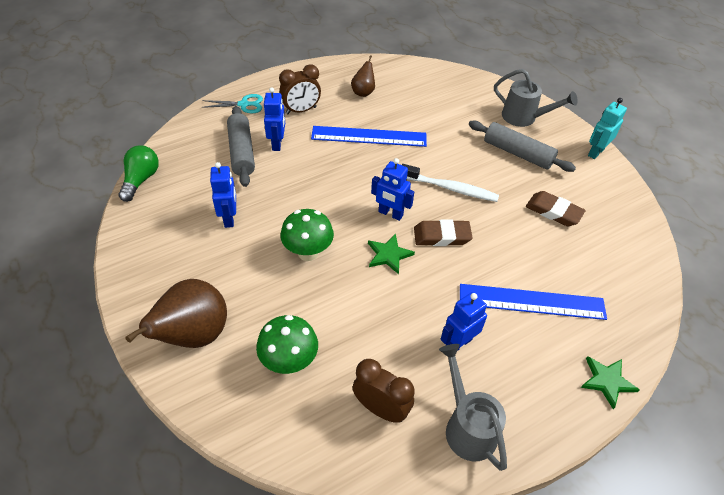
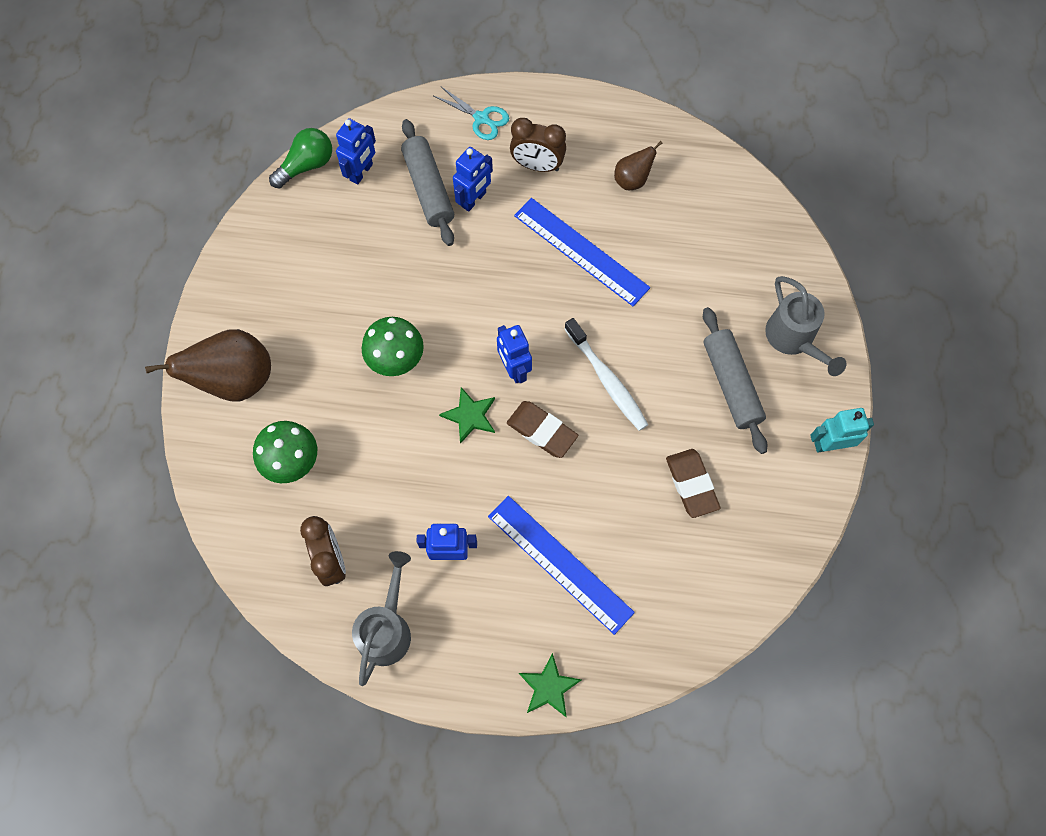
camera: 40 degrees right, 20 degrees up
(229, 218) = (355, 269): blue robot -> blue robot (361, 172)
(241, 152) = (428, 188): grey rolling pin -> grey rolling pin turned 45 degrees counterclockwise

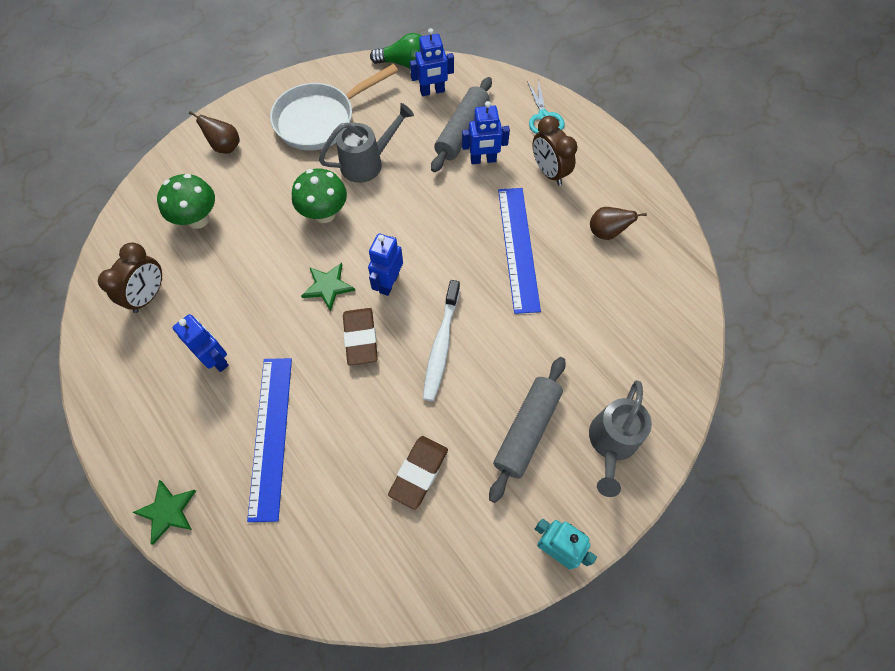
camera: 45 degrees right, 5 degrees down
(235, 380) = (225, 147): brown pear -> brown pear, size x0.52
(293, 282) = (321, 120): none -> white pan
(387, 628) = (127, 368): grey watering can -> grey watering can (367, 162)

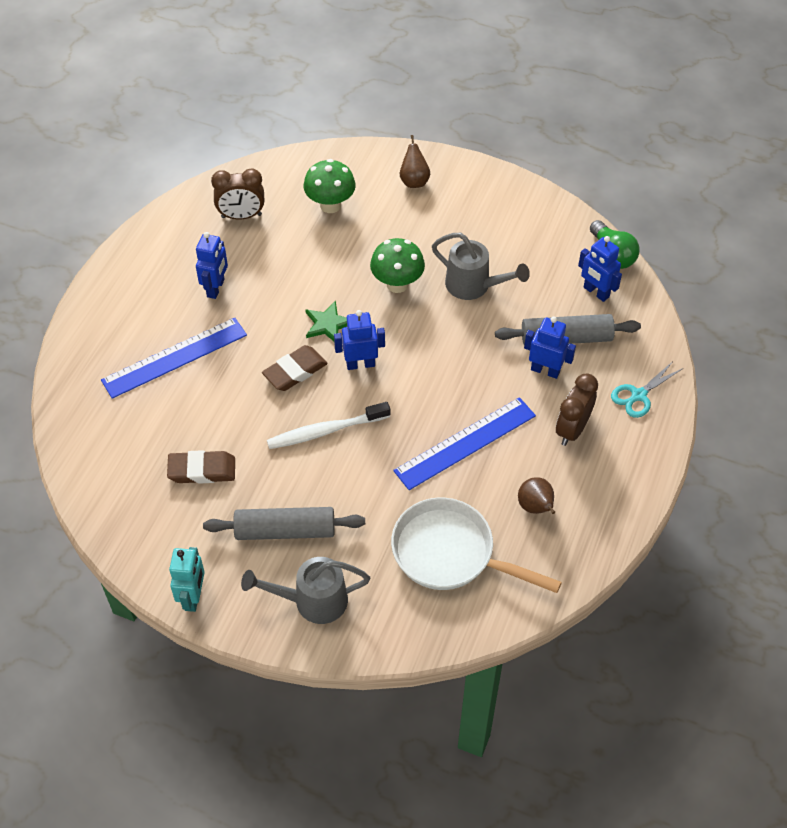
camera: 60 degrees right, 10 degrees down
(167, 511) = (82, 328): green star -> none
(321, 120) = (494, 228): white pan -> white pan (450, 553)
(483, 160) = (545, 370): blue robot -> blue robot turned 150 degrees clockwise

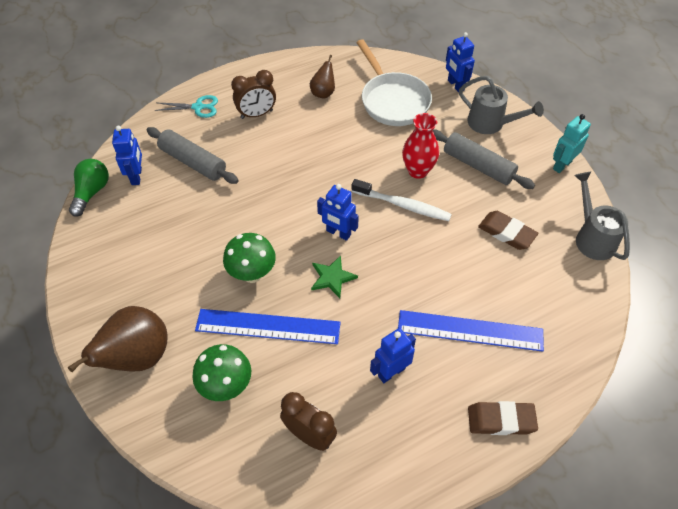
camera: 140 degrees left, 0 degrees up
(295, 371) = (388, 258): brown eraser -> brown eraser (501, 420)
(343, 479) = (418, 171): none -> red vase
(414, 181) = (137, 357): brown pear -> brown pear, size x1.92
(465, 443) = (324, 145): blue ruler -> blue ruler (268, 326)
(474, 286) = (203, 234): grey watering can -> grey watering can (592, 237)
(545, 370) = (230, 153): blue robot -> blue robot (455, 85)

